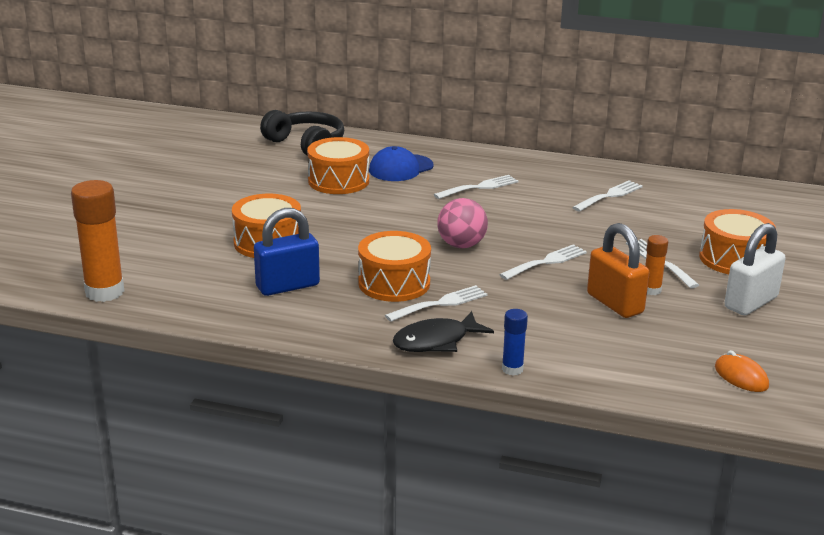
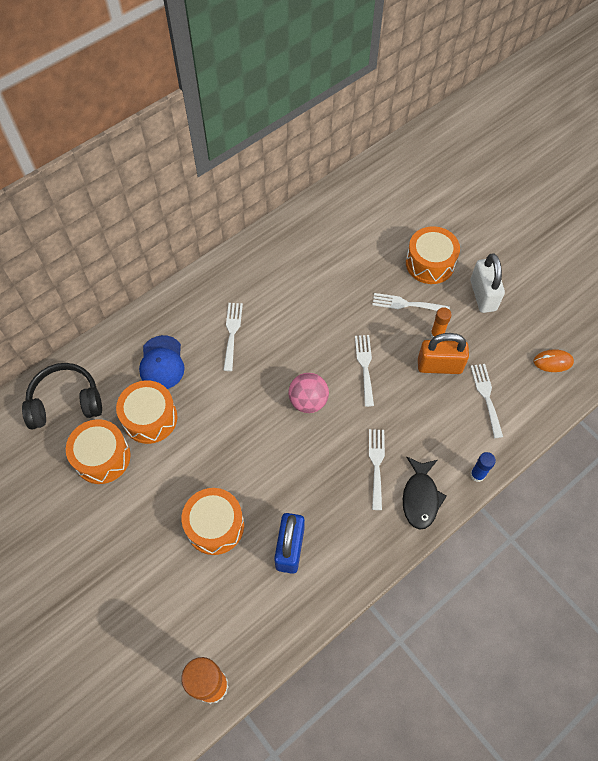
camera: 55 degrees left, 35 degrees up
(394, 283) = (331, 476): orange drum -> orange drum (102, 457)
(609, 195) = (303, 265): white fork -> white fork (486, 396)

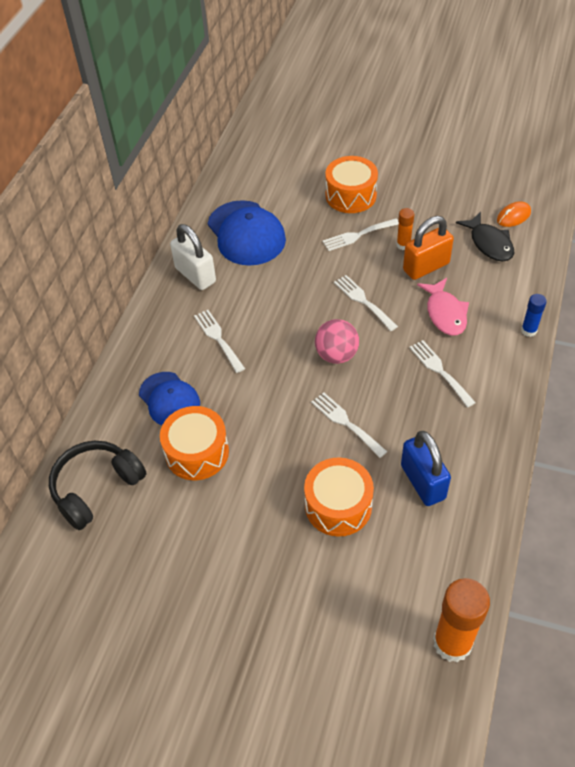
camera: 30 degrees left, 10 degrees down
(102, 457) = (176, 514): orange drum -> none
(320, 252) = (246, 233): none -> blue cap
(420, 497) = (498, 374): black fish -> black fish (489, 243)
(421, 417) = (445, 313): none -> pink fish
(483, 295) = (415, 197): white padlock -> white padlock (195, 275)
(486, 396) = (484, 269): white fork -> white fork (346, 423)

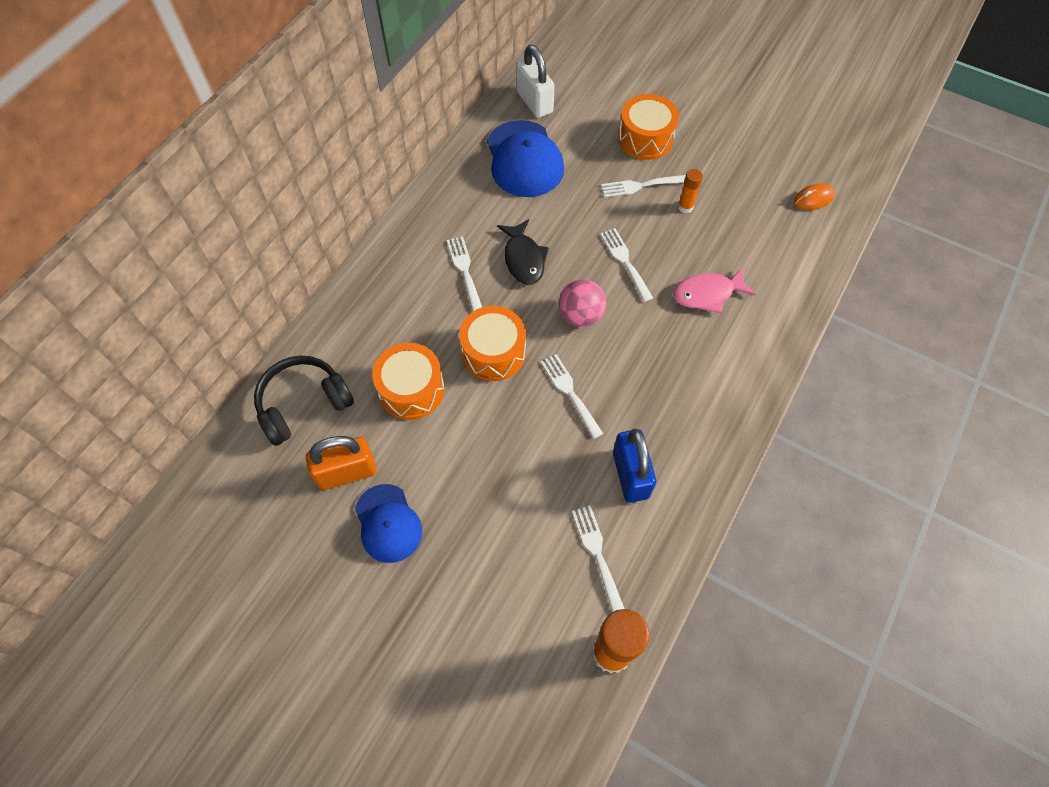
camera: 10 degrees right, 10 degrees up
(169, 399) = (399, 326): blue cap -> blue cap (388, 523)
(195, 275) = (460, 195): white padlock -> white padlock (534, 102)
(338, 505) = (537, 479): orange drum -> orange drum (494, 352)
(426, 267) = (702, 237): orange padlock -> orange padlock (347, 472)
(439, 371) = (683, 357): white fork -> white fork (597, 553)
(445, 313) = (707, 294): pink fish -> pink fish turned 75 degrees clockwise
(489, 243) = (778, 225): black fish -> black fish (523, 259)
(528, 330) = (791, 333): blue glue stick -> none

